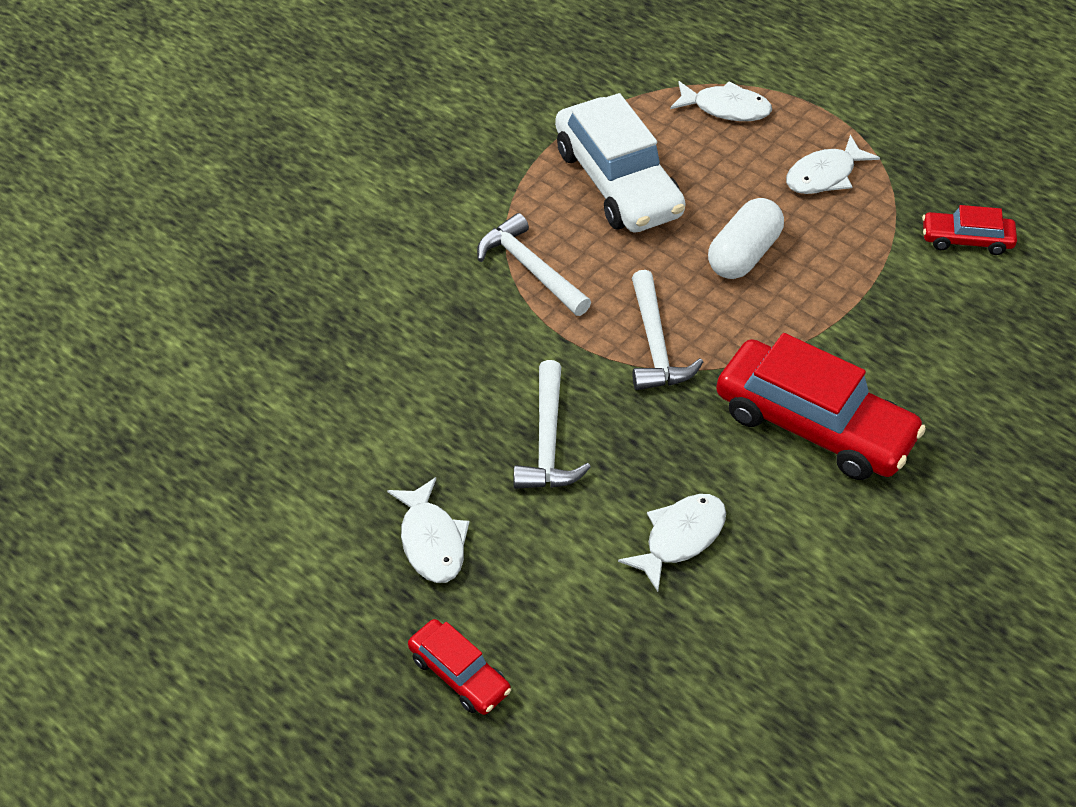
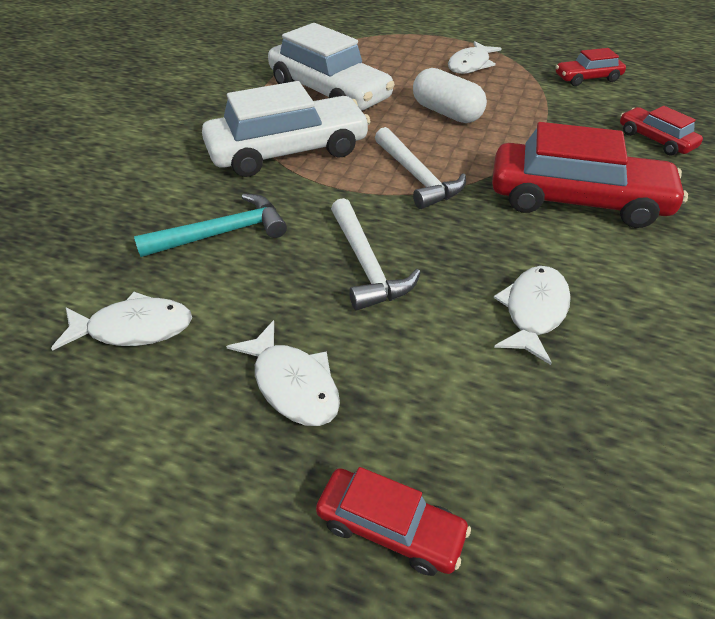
camera: 20 degrees left, 5 degrees down
(423, 363) = (222, 233): none -> turquoise hammer
(530, 269) = (288, 151): white hammer -> white car
(726, 108) = (382, 46): white fish -> white fish (134, 328)
(743, 254) = (446, 113): white capsule -> white capsule turned 60 degrees counterclockwise
(974, 366) = (655, 140): none -> red car

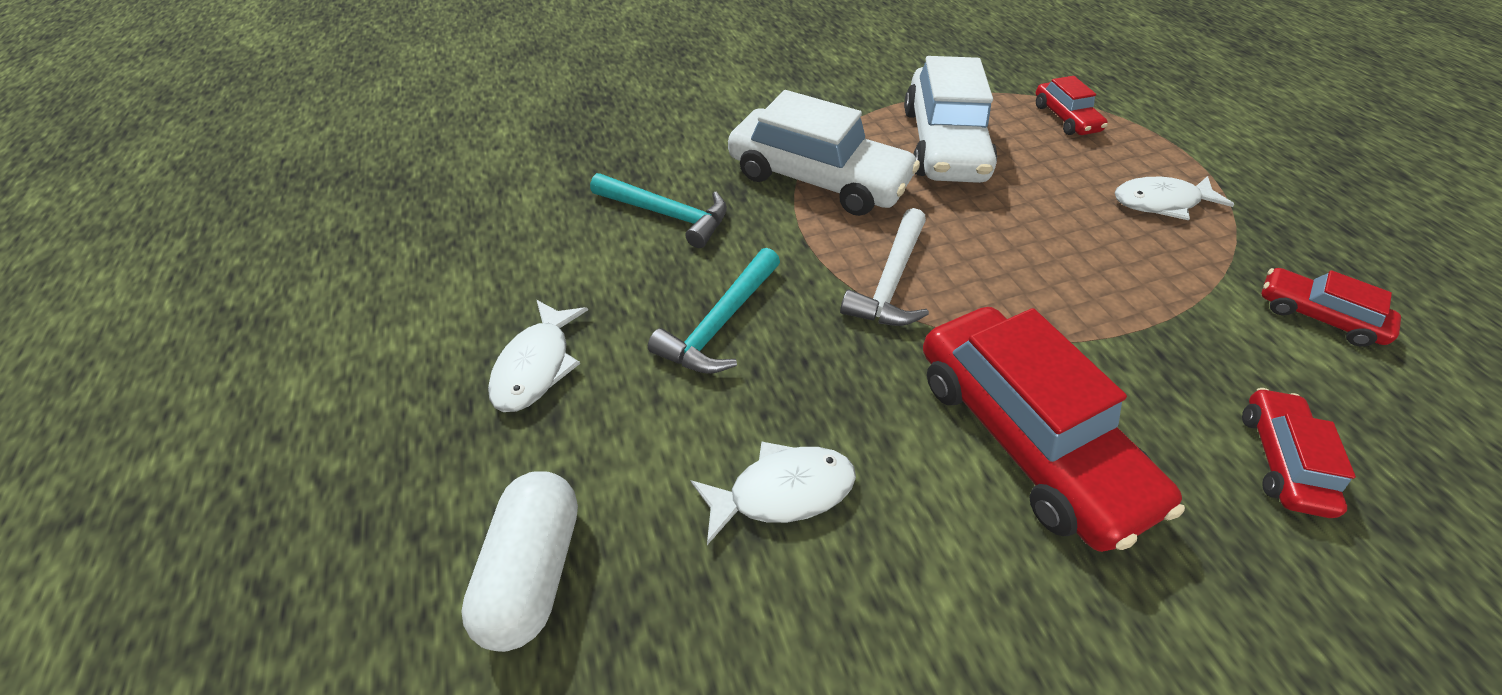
camera: 50 degrees right, 5 degrees up
(134, 328) = (522, 242): white fish -> none
(366, 264) = (720, 323): white hammer -> turquoise hammer
(390, 527) = (433, 520): red car -> red car (1065, 118)
(446, 113) = (1034, 238): white capsule -> white capsule (535, 568)

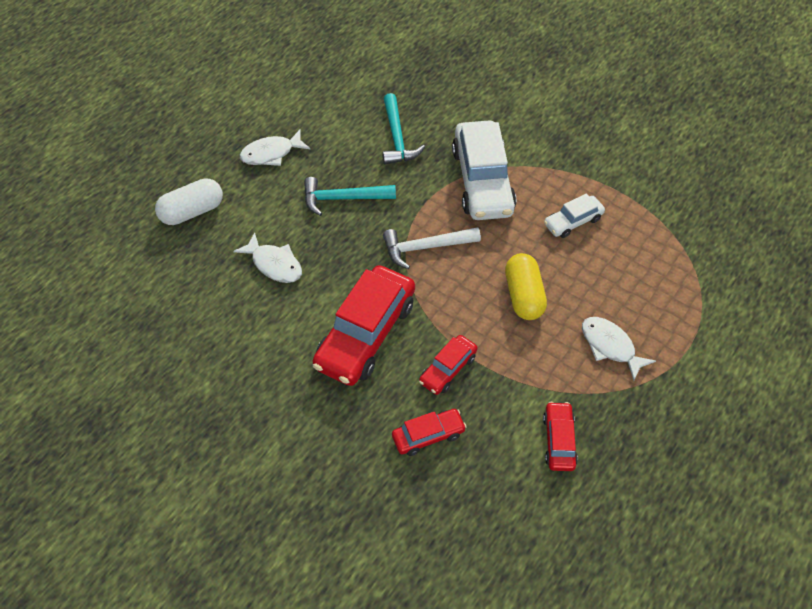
camera: 55 degrees right, 5 degrees up
(943, 144) = (573, 221): white car -> white car, size x0.50
(1039, 232) = (523, 295): none -> yellow capsule
(1065, 118) = (667, 272): red car -> red car (448, 369)

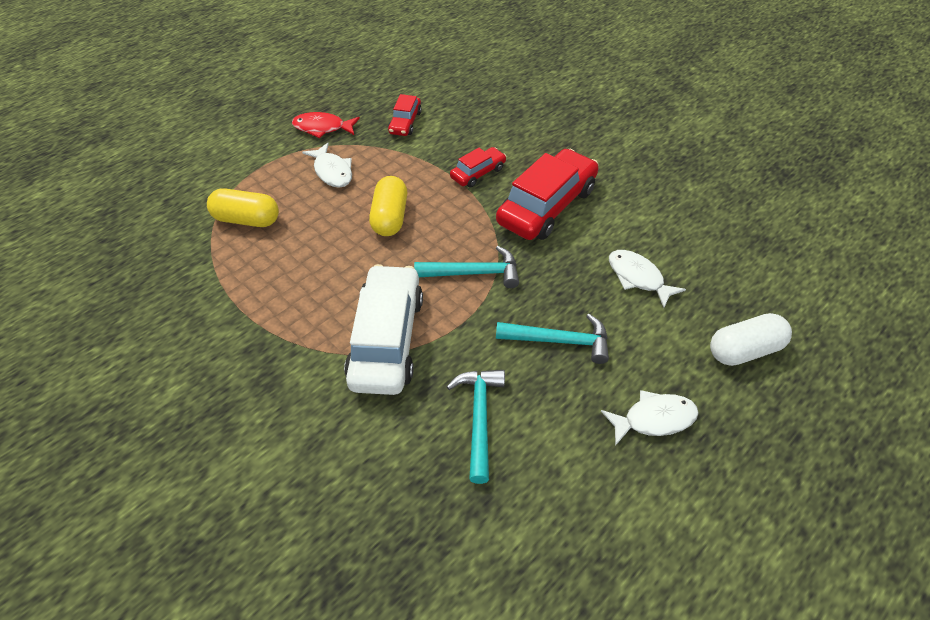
camera: 170 degrees left, 5 degrees down
(426, 247) = (473, 273): white hammer -> turquoise hammer
(428, 436) = (504, 136): red car -> none
(573, 221) = (306, 278): white car -> none
(656, 414) = (322, 128): none -> red fish
(663, 272) = (247, 220): none -> yellow capsule

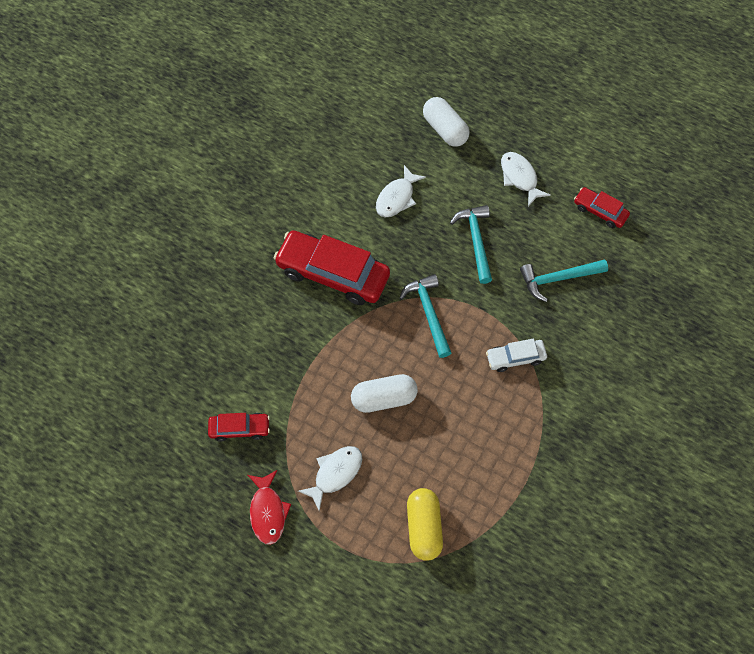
camera: 105 degrees left, 15 degrees up
(387, 339) = (515, 358): white car -> white car, size x0.50
(390, 217) = (384, 398): yellow capsule -> white capsule
(478, 173) = (303, 339): red car -> red car (600, 211)

